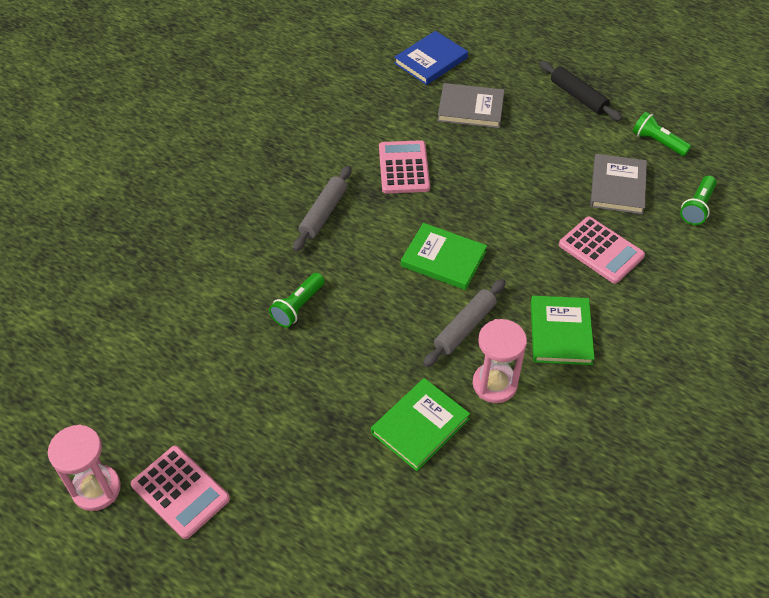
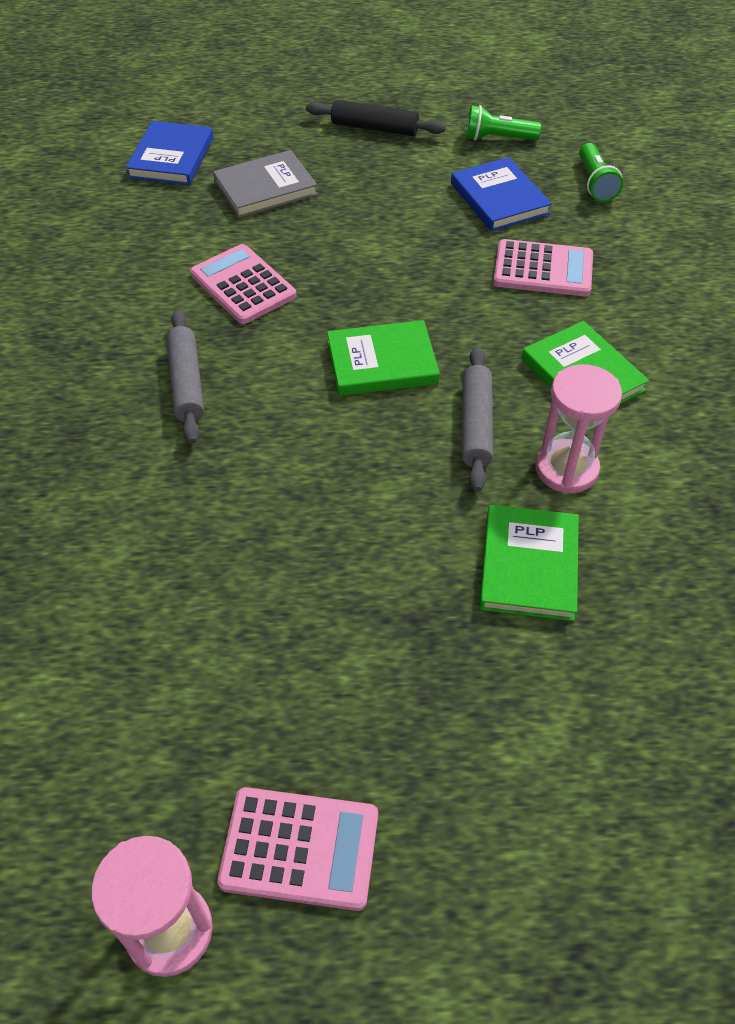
camera: 35 degrees left, 0 degrees up
(298, 307) = (252, 510): green flashlight -> none
(617, 186) = (499, 198): grey book -> blue book

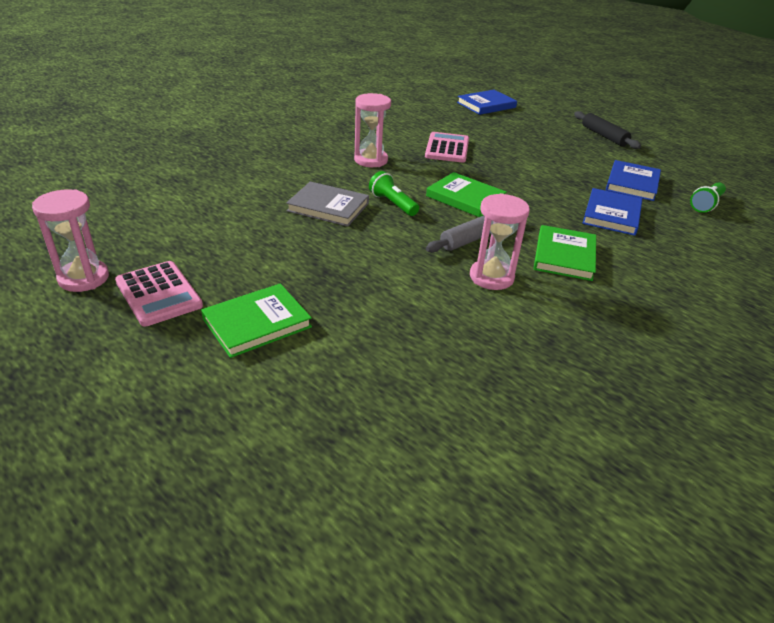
camera: 45 degrees right, 15 degrees down
(186, 383) = (371, 160): grey rolling pin -> pink hourglass
(265, 188) = (512, 129): grey book -> grey book (328, 207)
(498, 138) = (671, 166): green flashlight -> green flashlight (393, 204)
(528, 565) = (409, 291): green book -> green book (257, 323)
(543, 270) = (611, 215): pink calculator -> blue book

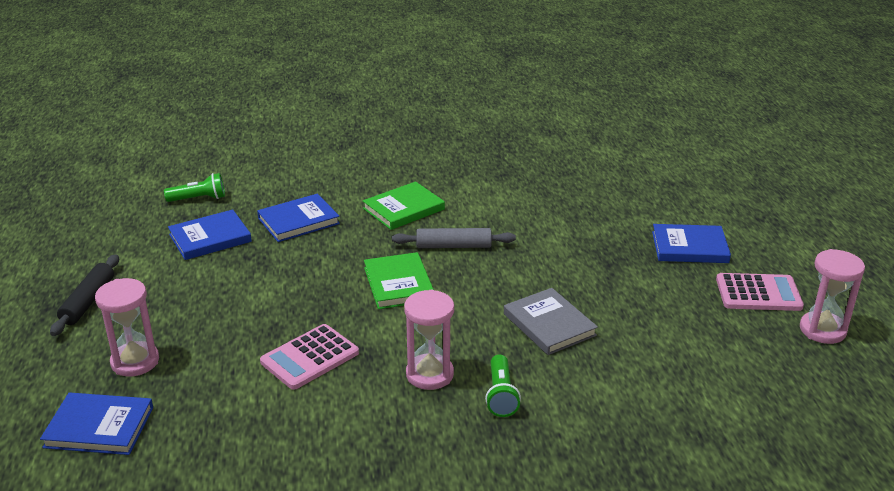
camera: 140 degrees left, 5 degrees down
(158, 294) = (758, 293): pink calculator -> pink calculator turned 90 degrees clockwise
(257, 323) = (689, 247): green book -> blue book
(393, 204) = (479, 304): green flashlight -> green flashlight (501, 395)
(491, 277) = (484, 216): pink hourglass -> pink hourglass (135, 361)

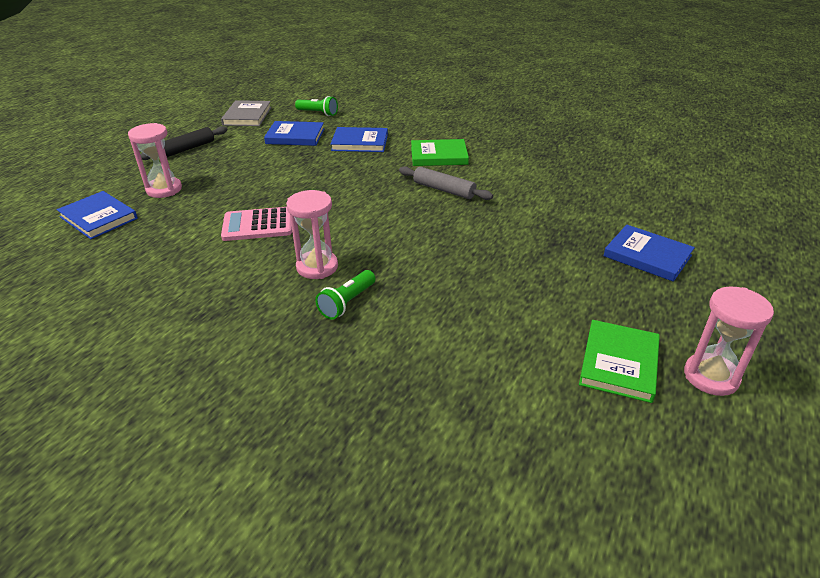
camera: 35 degrees right, 5 degrees up
(398, 284) = (373, 201): green book -> green book (619, 363)
(549, 324) = (448, 268): grey book -> grey book (247, 116)
(758, 293) = (675, 317): pink calculator -> none

